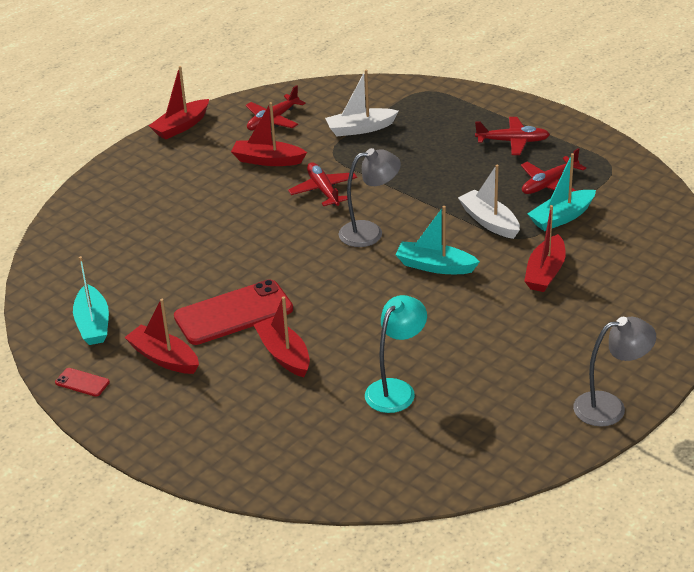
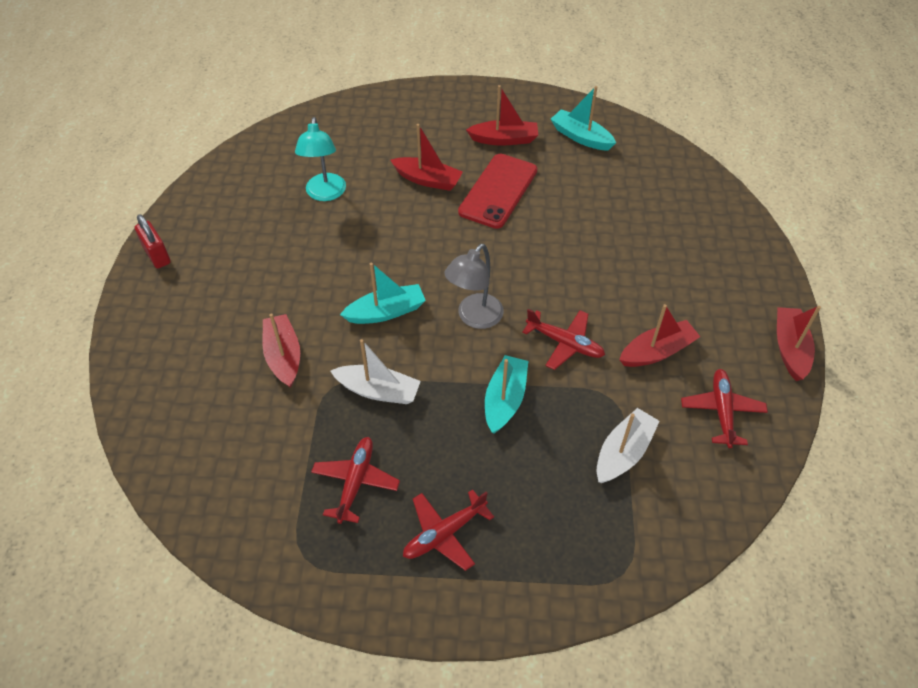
camera: 140 degrees right, 15 degrees up
(82, 382) = (533, 102): red phone -> none
(561, 217) = (311, 437): turquoise boat -> turquoise boat (505, 399)
(610, 407) = (157, 255): grey lamp -> red padlock

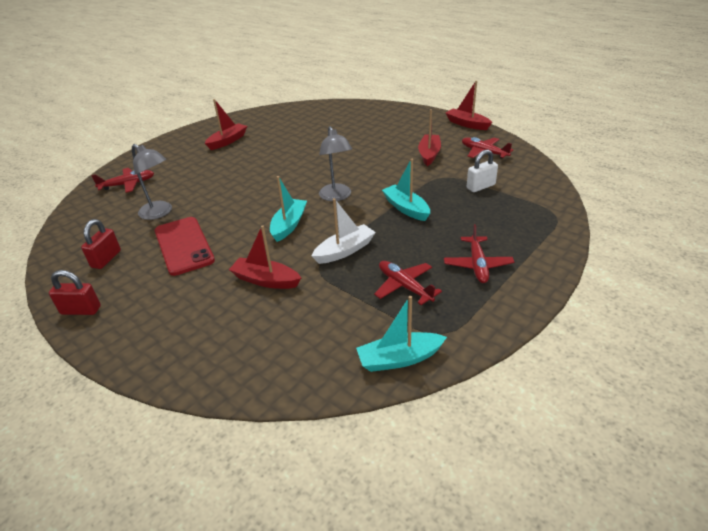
camera: 50 degrees left, 15 degrees down
(230, 214) = (106, 259): none -> red padlock
(325, 194) = (160, 213): turquoise lamp -> grey lamp
(428, 180) = (214, 174): red boat -> none
(498, 191) = (260, 156): red phone -> red phone (184, 245)
(565, 343) = (391, 176): red plane -> red plane (128, 184)
(581, 137) = (264, 122): turquoise boat -> turquoise boat (399, 359)
(623, 452) = (480, 186): white boat -> white padlock

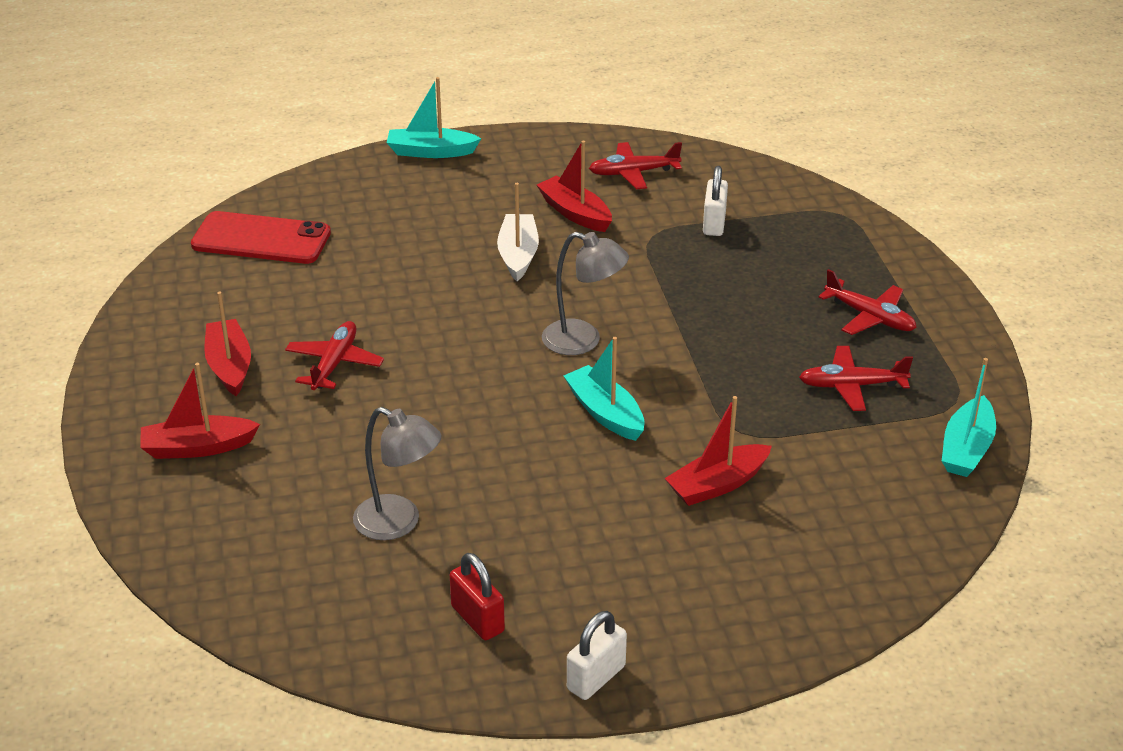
camera: 55 degrees left, 0 degrees up
(81, 310) = (596, 678): red padlock -> white padlock
(128, 184) = (236, 530): red plane -> red plane (334, 363)
(160, 213) = (399, 523): grey lamp -> grey lamp turned 45 degrees clockwise
(184, 245) = (537, 528): red phone -> red phone (261, 239)
(345, 250) = (727, 394): white boat -> white boat (518, 255)
(406, 208) = (690, 302): turquoise boat -> turquoise boat (431, 152)
(467, 124) = (534, 139): red boat -> red boat (197, 448)

